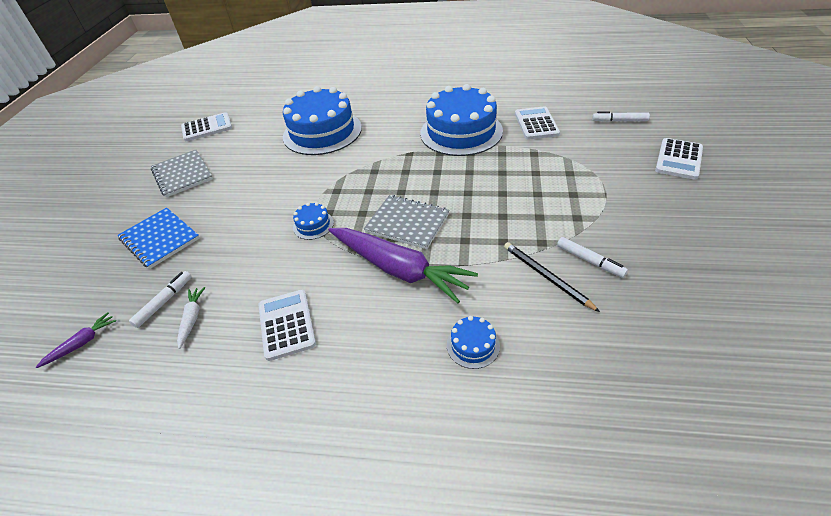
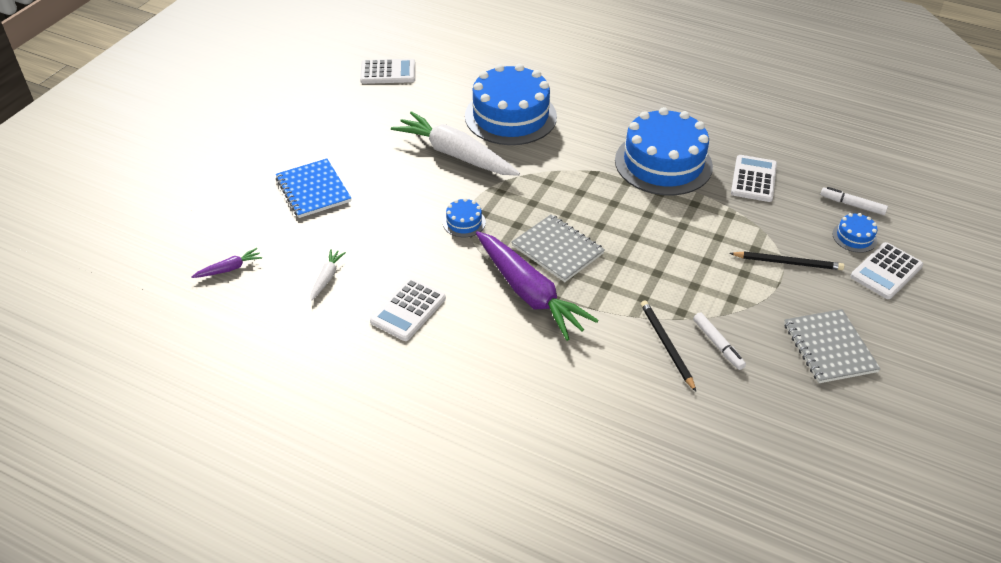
camera: 15 degrees right, 0 degrees up
(164, 302) = (305, 254): white marker -> none
(182, 174) = (349, 124): grey notebook -> grey notebook (829, 348)
(286, 172) = (455, 155): none -> white carrot
(286, 324) = (408, 310): white calculator -> white calculator turned 150 degrees counterclockwise
(473, 345) = (565, 381): blue cake -> blue cake (854, 237)
(602, 175) = (788, 262): none -> black pencil

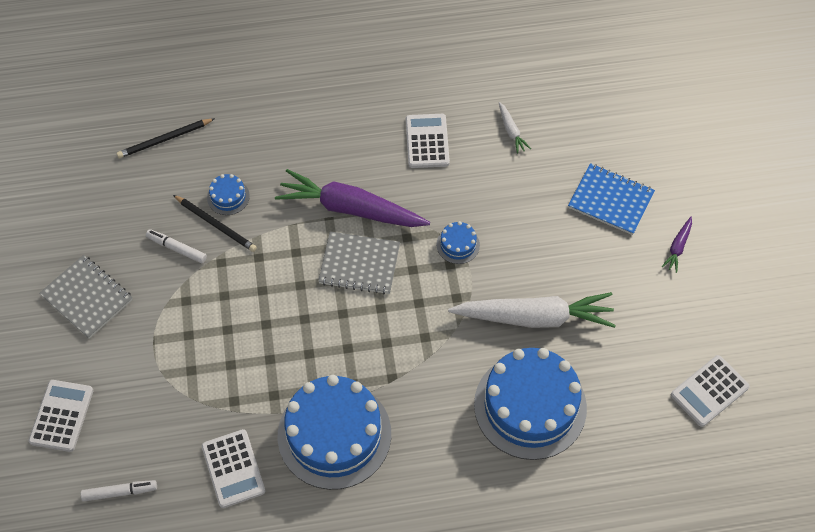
camera: 145 degrees right, 15 degrees up
(229, 269) = (587, 96): purple carrot -> purple carrot (678, 247)
(788, 262) = (155, 372): black pencil -> black pencil (164, 140)
(854, 237) = (104, 444): blue cake -> blue cake (228, 197)

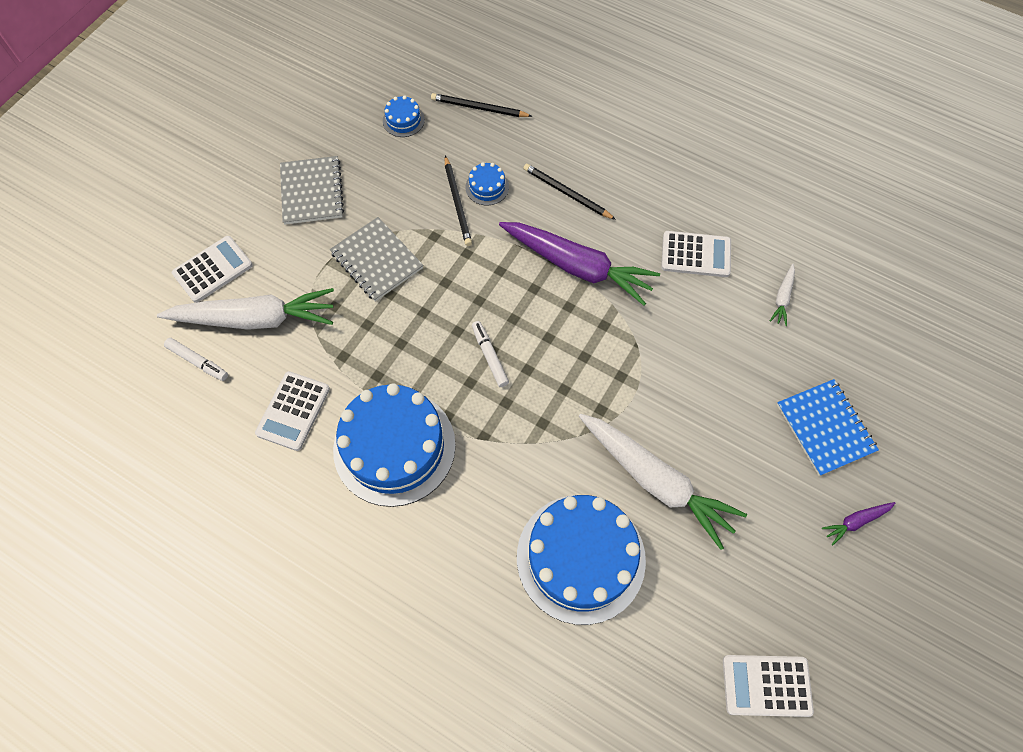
camera: 40 degrees right, 5 degrees up
(135, 426) = (255, 319): none -> white carrot
(177, 249) = (410, 201): white marker -> white marker (489, 356)
(294, 160) = (566, 193): none -> black pencil
(350, 209) = (577, 266): purple carrot -> purple carrot turned 150 degrees clockwise
(359, 264) = (543, 319): grey notebook -> grey notebook (377, 260)
(427, 141) = (696, 255): white calculator -> white calculator turned 60 degrees clockwise
(458, 245) = (643, 364): blue cake -> blue cake (403, 120)

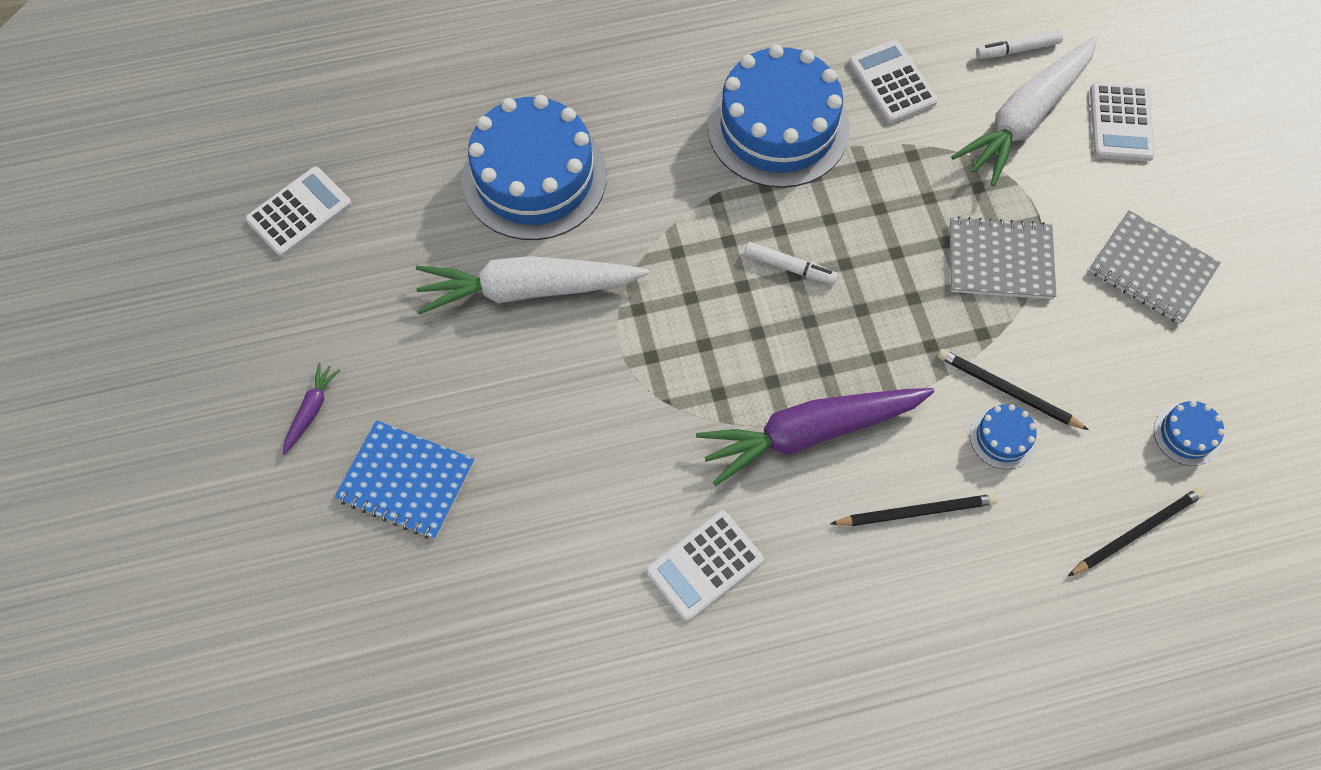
camera: 135 degrees right, 0 degrees up
(782, 298) = (564, 598): white carrot -> none

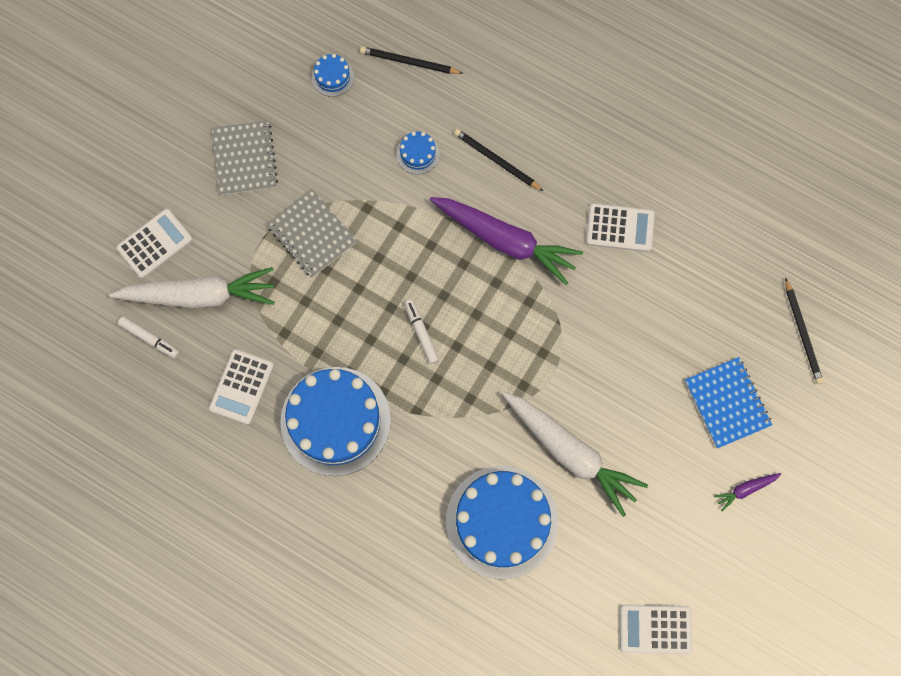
camera: 135 degrees left, 10 degrees up
(1007, 391) = (389, 171): black pencil -> black pencil (802, 333)

